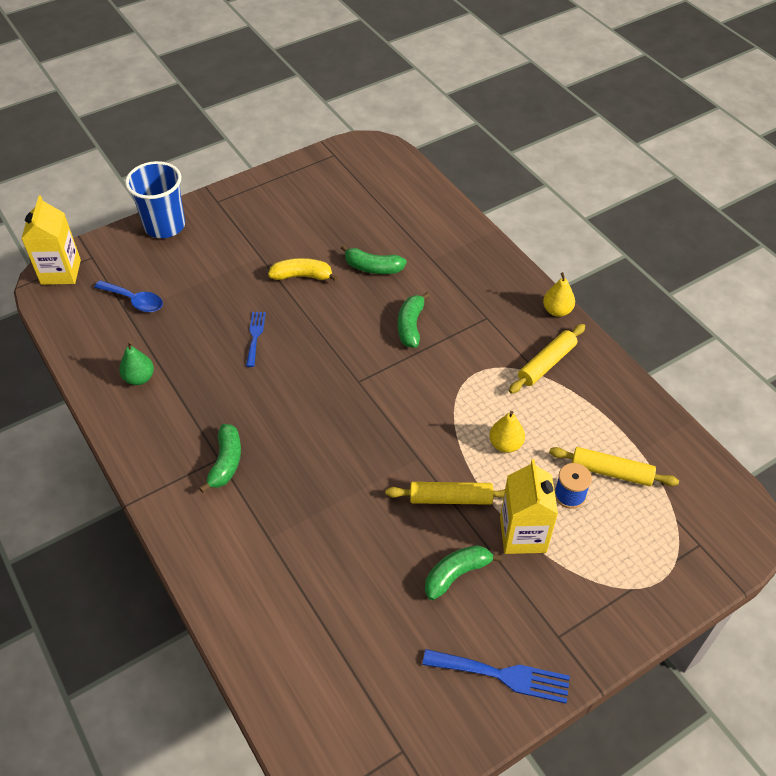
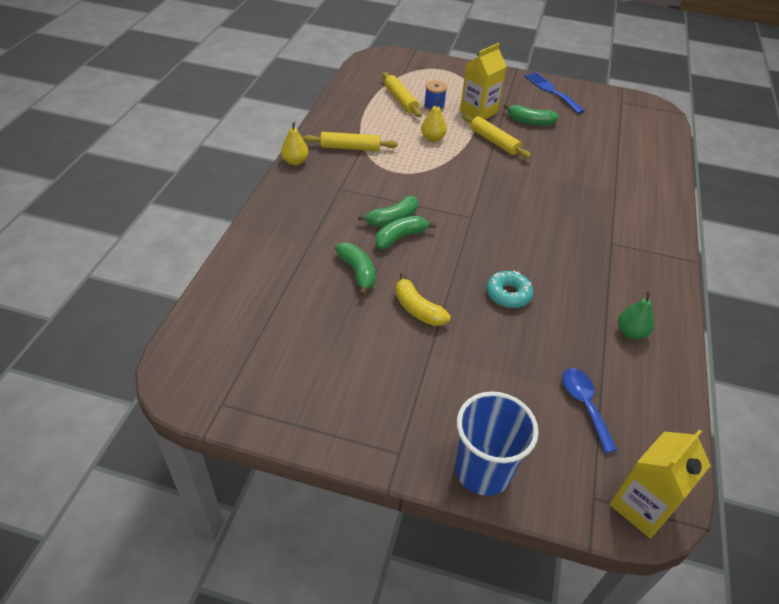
camera: 135 degrees left, 5 degrees down
(226, 462) = (608, 238): green banana -> green banana (400, 237)
(255, 336) = (508, 294): blue fork -> turquoise donut

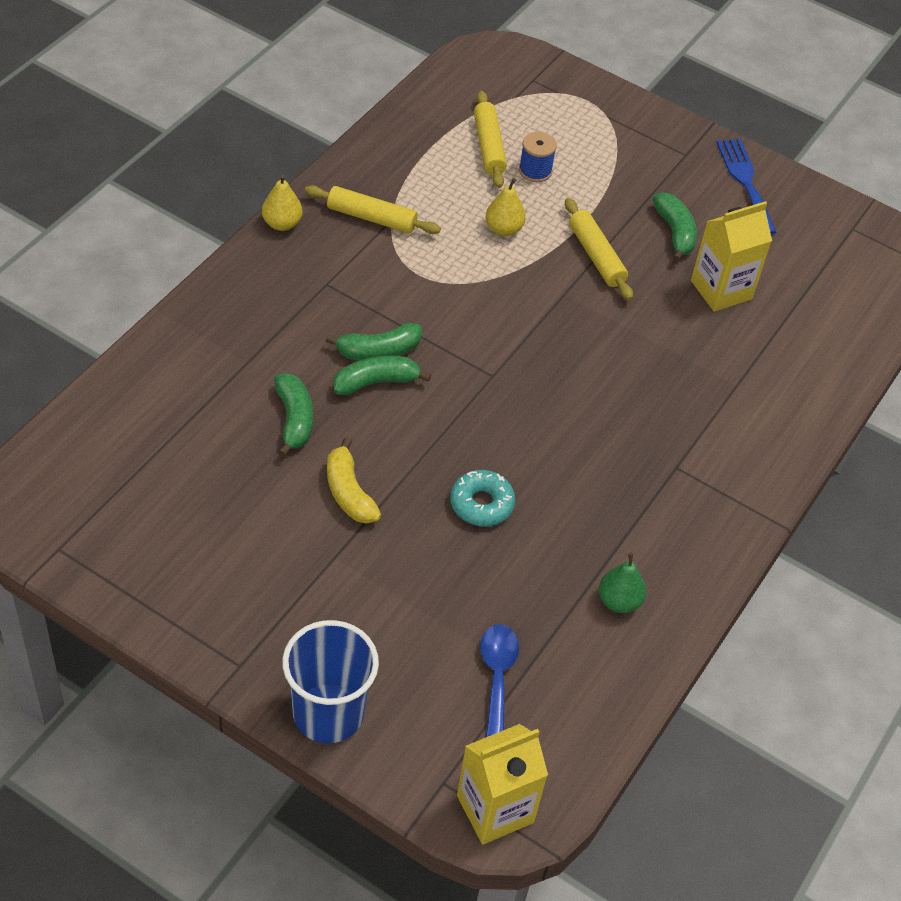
camera: 15 degrees right, 5 degrees up
(478, 111) = (601, 195): yellow carton -> yellow carton (721, 290)
(530, 121) = (675, 232): green banana -> green banana turned 135 degrees counterclockwise

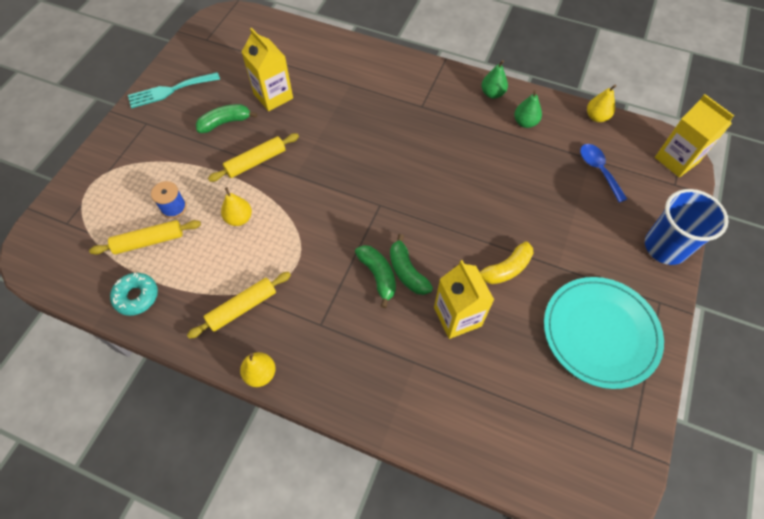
camera: 95 degrees left, 10 degrees up
(218, 571) = (600, 333): none -> turquoise plate
(294, 419) = (457, 316): green banana -> yellow carton
(371, 218) = (242, 307): yellow rolling pin -> yellow rolling pin turned 45 degrees clockwise
(481, 504) = (485, 195): turquoise donut -> turquoise donut (136, 296)
(497, 675) = (598, 170): blue spoon -> blue spoon turned 75 degrees clockwise
(615, 716) = (596, 117): none -> yellow pear
(692, 573) = (492, 94): none -> green pear
(745, 182) = (170, 90): blue fork -> turquoise fork

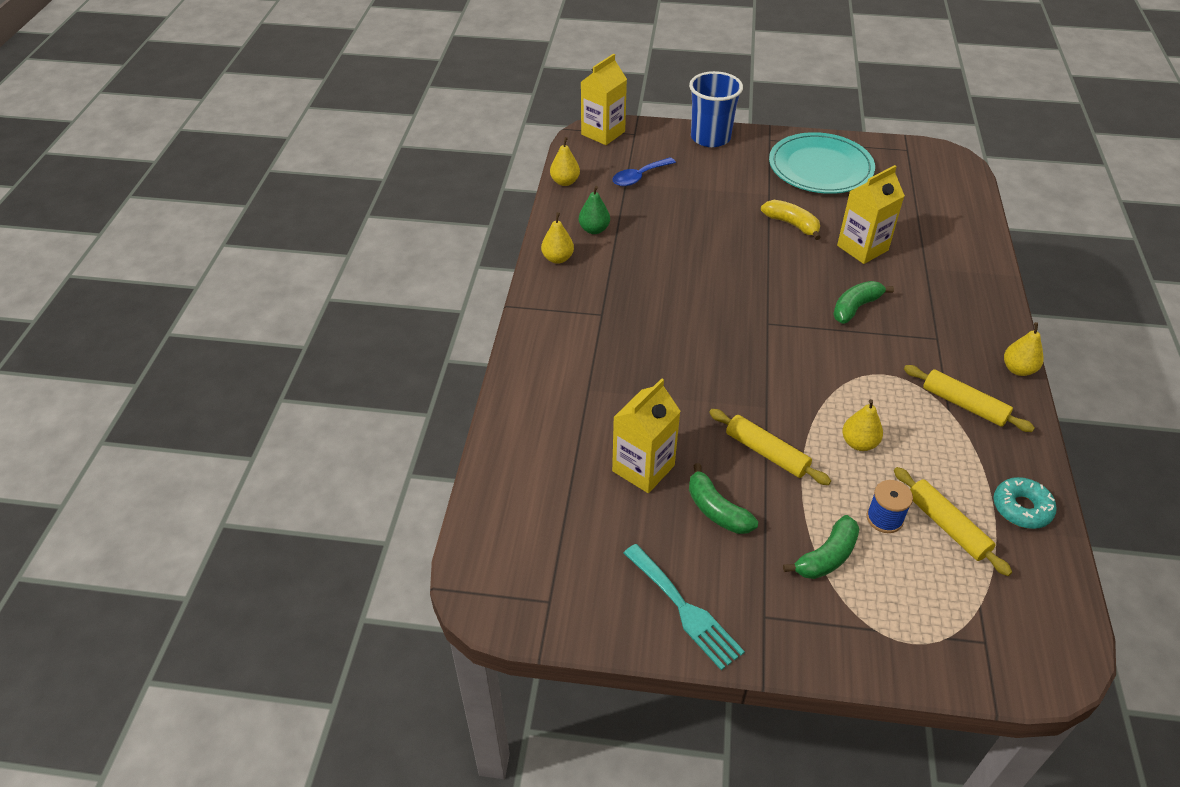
camera: 105 degrees left, 15 degrees down
(407, 272) = (837, 288): green banana -> green banana (826, 556)
(492, 94) = (558, 258): green pear -> yellow pear

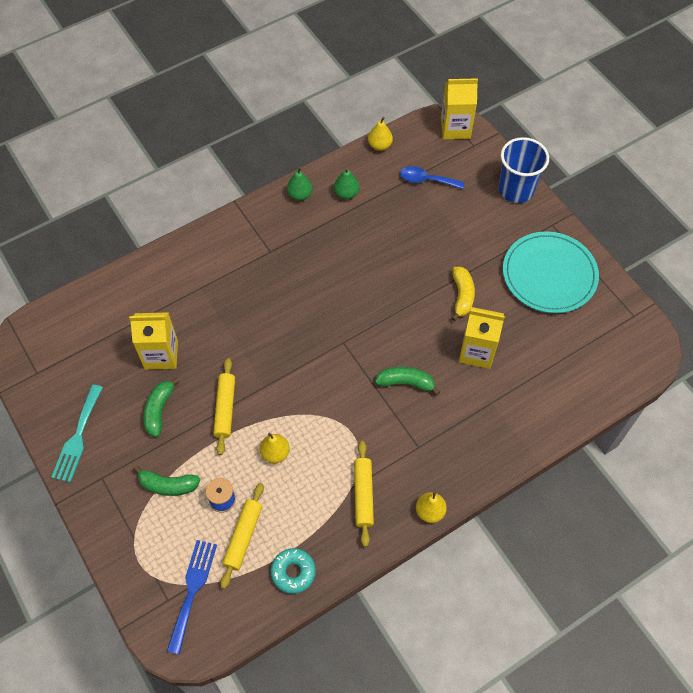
camera: 50 degrees right, 15 degrees up
(558, 258) = (300, 195): yellow pear -> green pear
(987, 610) = (192, 590): none -> blue fork

